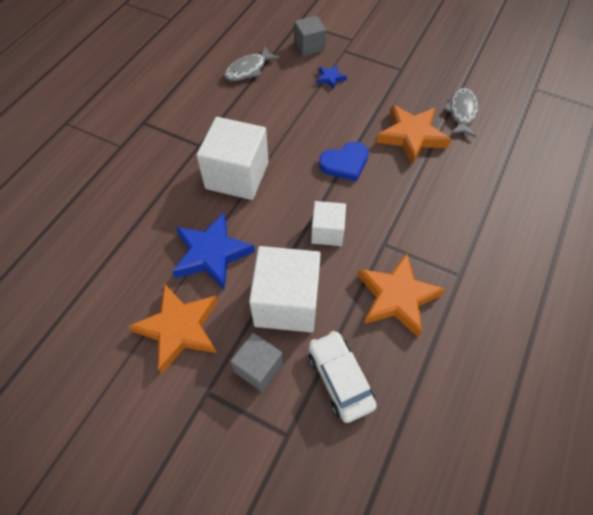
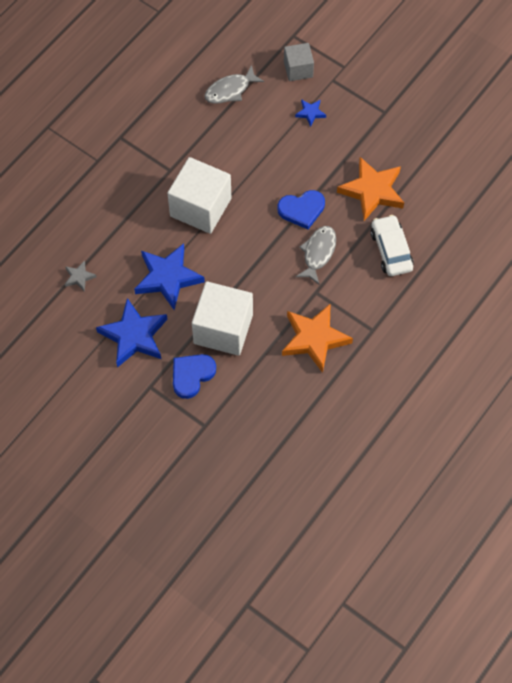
camera: 10 degrees right, 5 degrees up
(106, 269) = (79, 277): none -> grey star
(179, 329) = (134, 336): orange star -> blue star
(258, 368) = (192, 375): grey cube -> blue heart
(327, 232) = (270, 274): white cube -> none
(340, 379) = (252, 394): white car -> white car (391, 250)
(462, 112) = (429, 172): grey fish -> grey fish (318, 253)

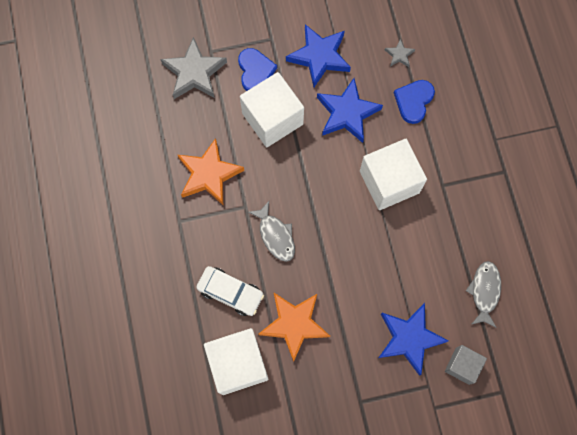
camera: 130 degrees right, 10 degrees up
(236, 422) = (194, 73): none -> grey star
(302, 210) = (323, 255): blue heart -> blue heart (413, 101)
(310, 113) = (409, 338): blue star -> blue star, size x2.15
(436, 205) = (238, 364): none -> white cube

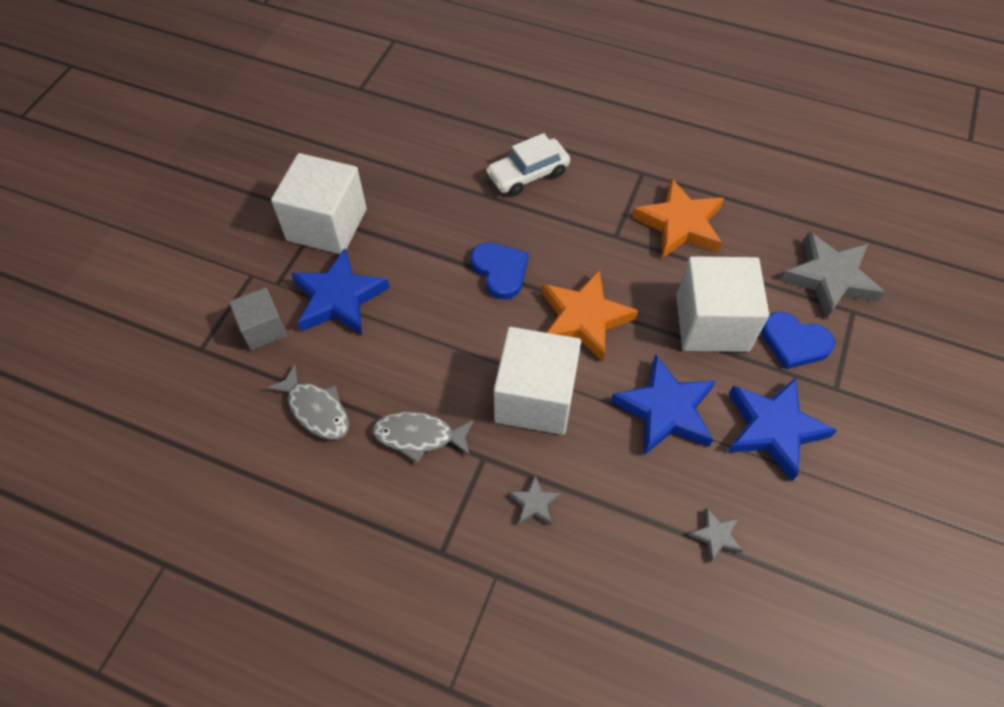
camera: 125 degrees right, 15 degrees down
(238, 364) = (451, 143): white cube -> white cube (327, 224)
(275, 235) = (559, 244): grey fish -> grey fish (419, 436)
(294, 324) = (448, 207): orange star -> orange star (584, 318)
(413, 101) = (628, 505): blue heart -> blue heart (500, 271)
(447, 145) = (534, 503): none -> grey star

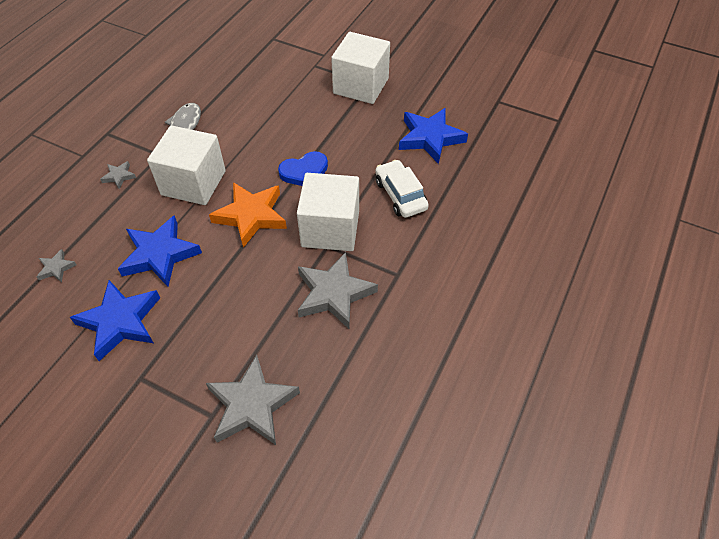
camera: 95 degrees right, 5 degrees down
(263, 329) = (281, 61): grey cube -> none
(316, 410) = (217, 84): grey fish -> none
(339, 298) = (297, 92): blue star -> blue star (430, 138)
(680, 224) = (334, 293): orange star -> grey star
(712, 323) = (227, 298): white cube -> white cube (330, 229)
(794, 342) = (192, 356): blue heart -> none

